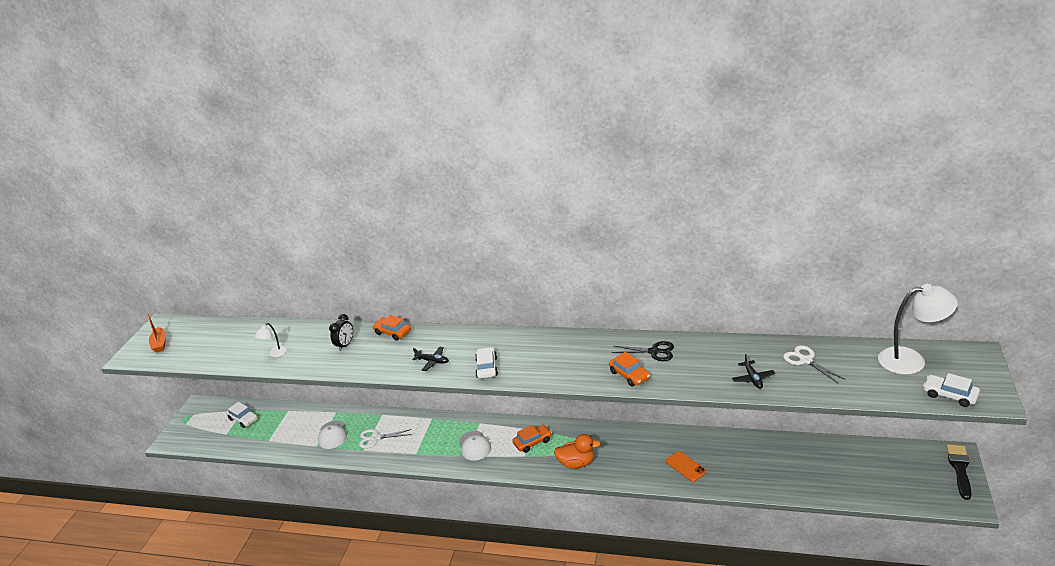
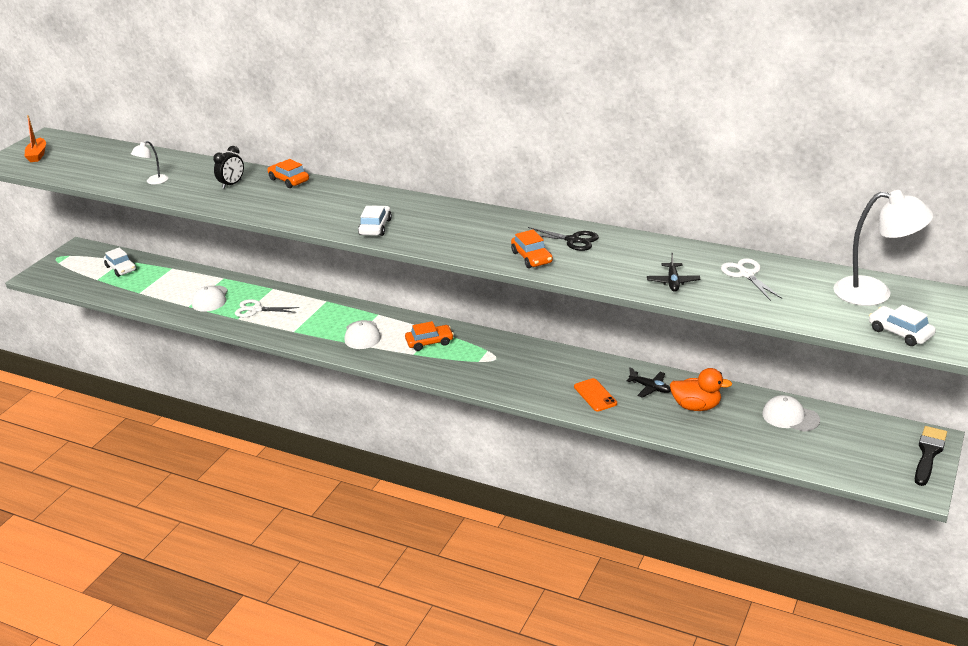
camera: 10 degrees right, 0 degrees up
(432, 361) = (318, 213): black plane -> black plane (650, 388)
(577, 463) = (470, 371): orange duck -> orange duck (696, 406)
(843, 456) = (790, 417): none -> white cap

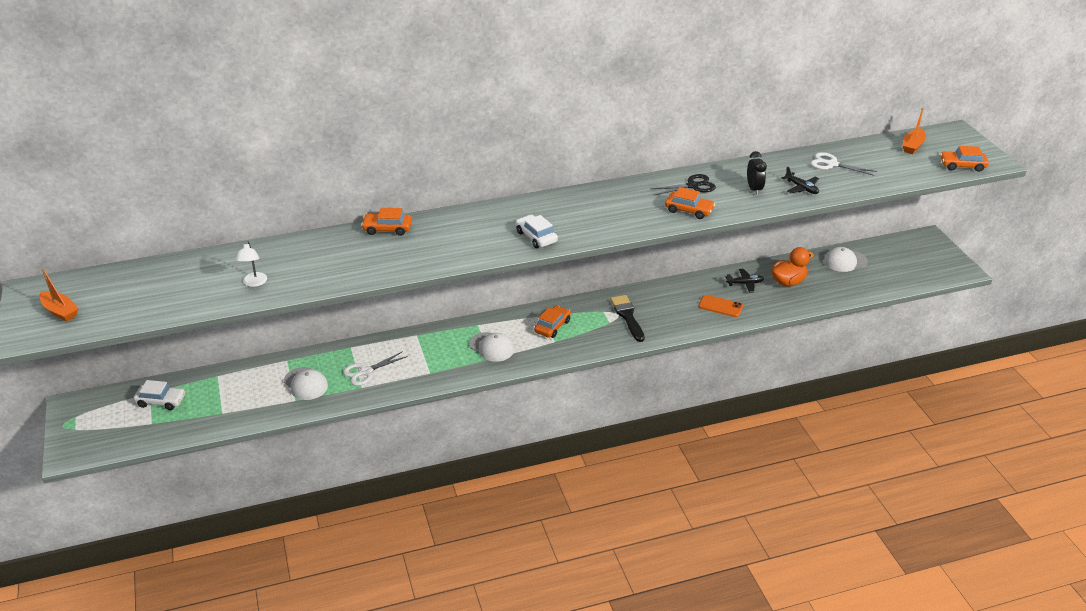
camera: 45 degrees left, 5 degrees up
(232, 184) = (340, 253): black clock -> black clock (754, 189)
(874, 293) = (912, 146): white lamp -> orange boat
(900, 333) = (962, 165): white car -> orange car
(928, 453) = (938, 247): black brush -> black brush (627, 316)

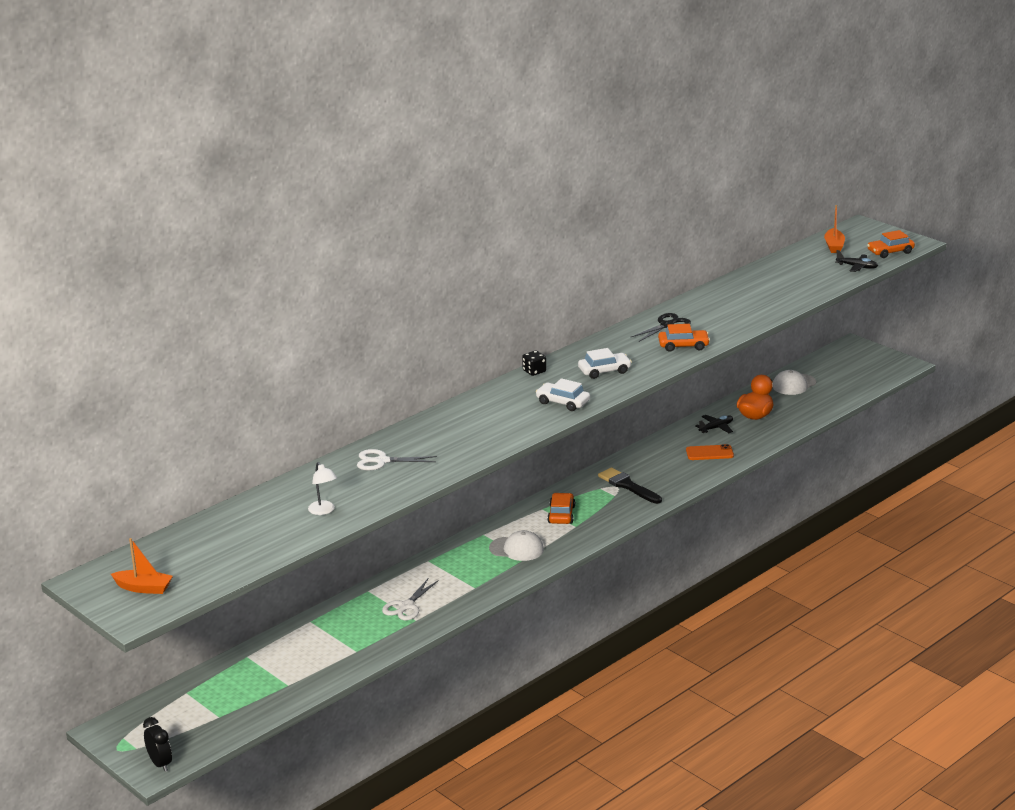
camera: 25 degrees left, 10 degrees down
(161, 401) = (207, 696): white car -> white car (604, 371)
(305, 384) = (353, 635): white cap -> none
(387, 229) = (407, 433): orange car -> none
(541, 199) = (534, 371): none -> black dice
(754, 189) = (726, 314): black clock -> black clock (160, 764)
(801, 188) = (767, 303): black plane -> black plane (857, 267)
(831, 164) = (776, 277): white scissors -> white scissors (381, 461)

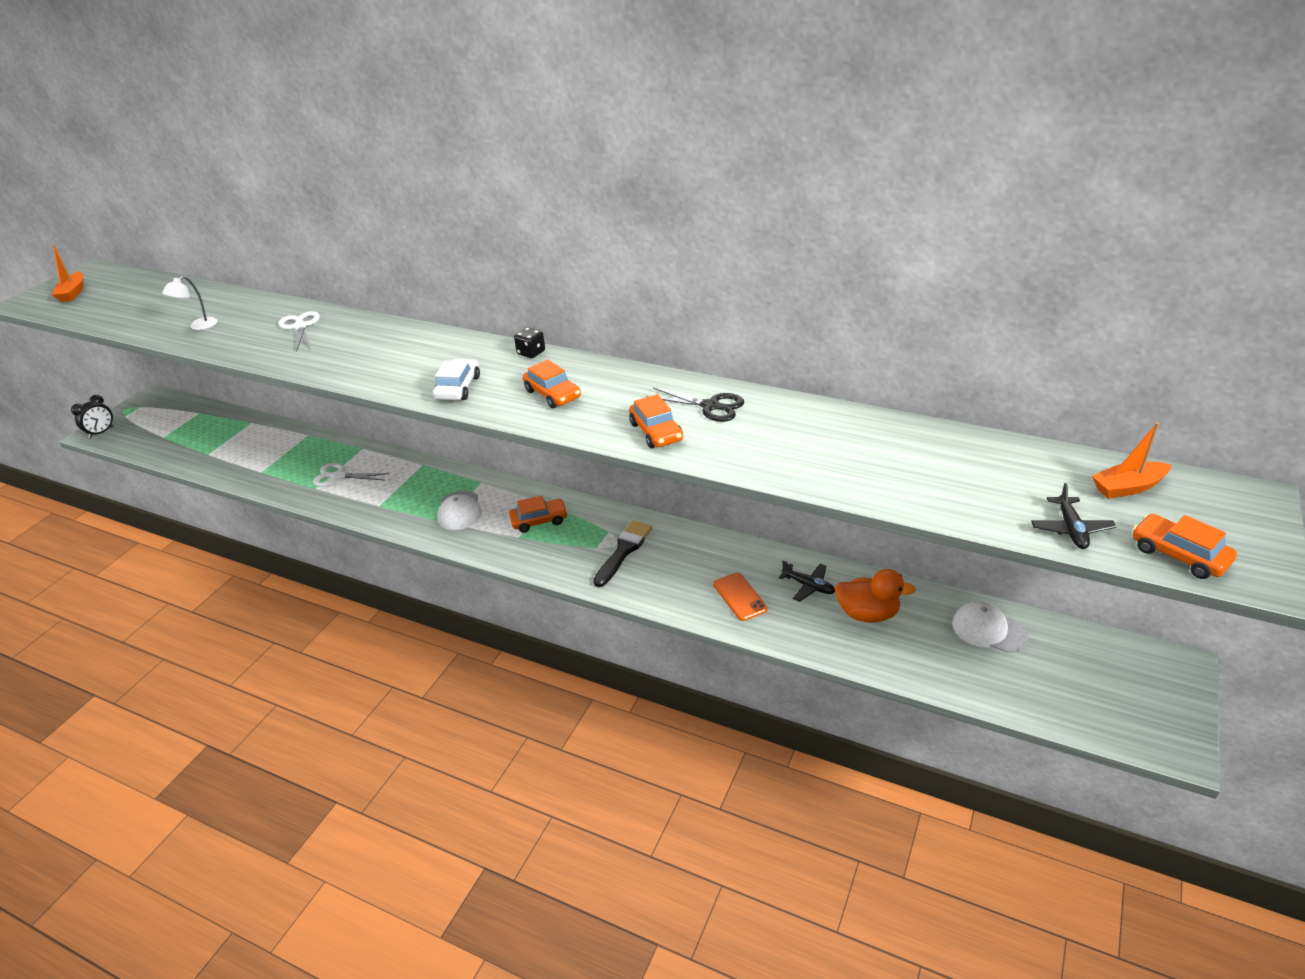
camera: 70 degrees right, 10 degrees up
(604, 371) = (552, 394): white car -> orange car

